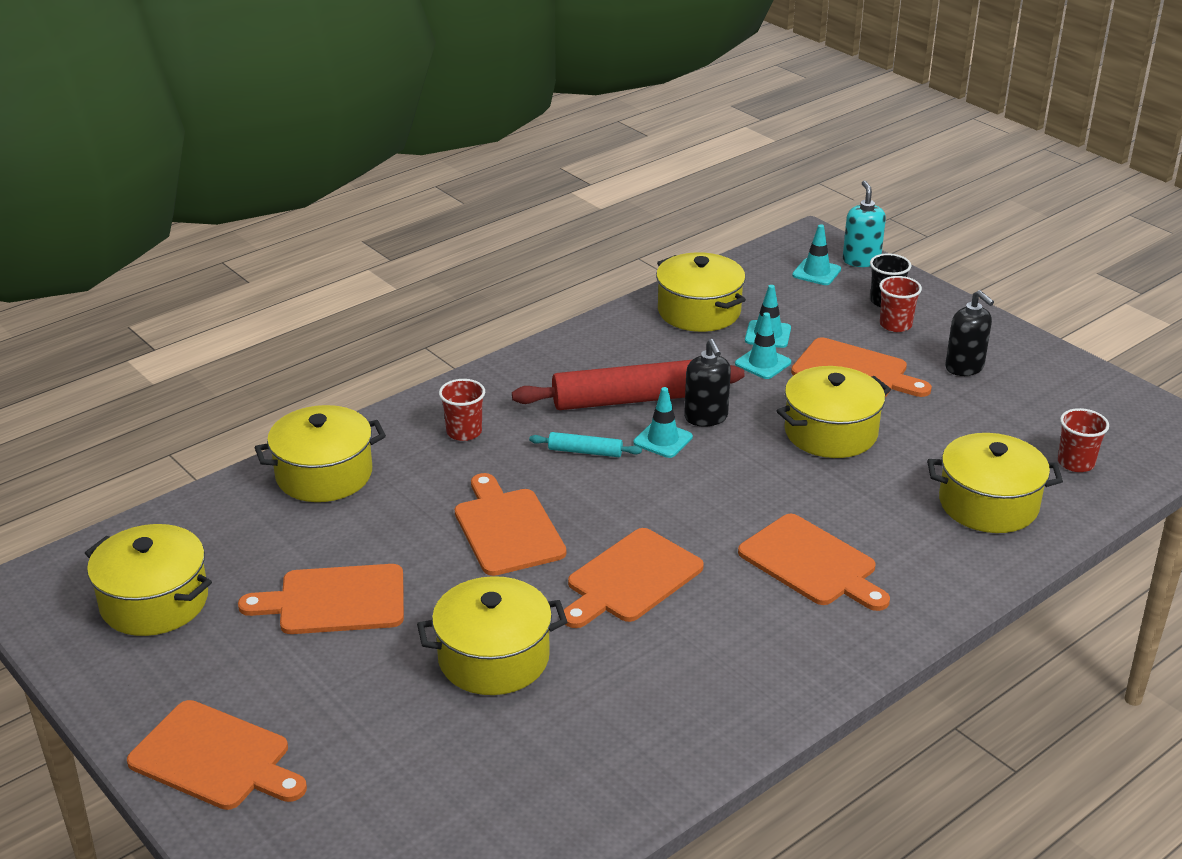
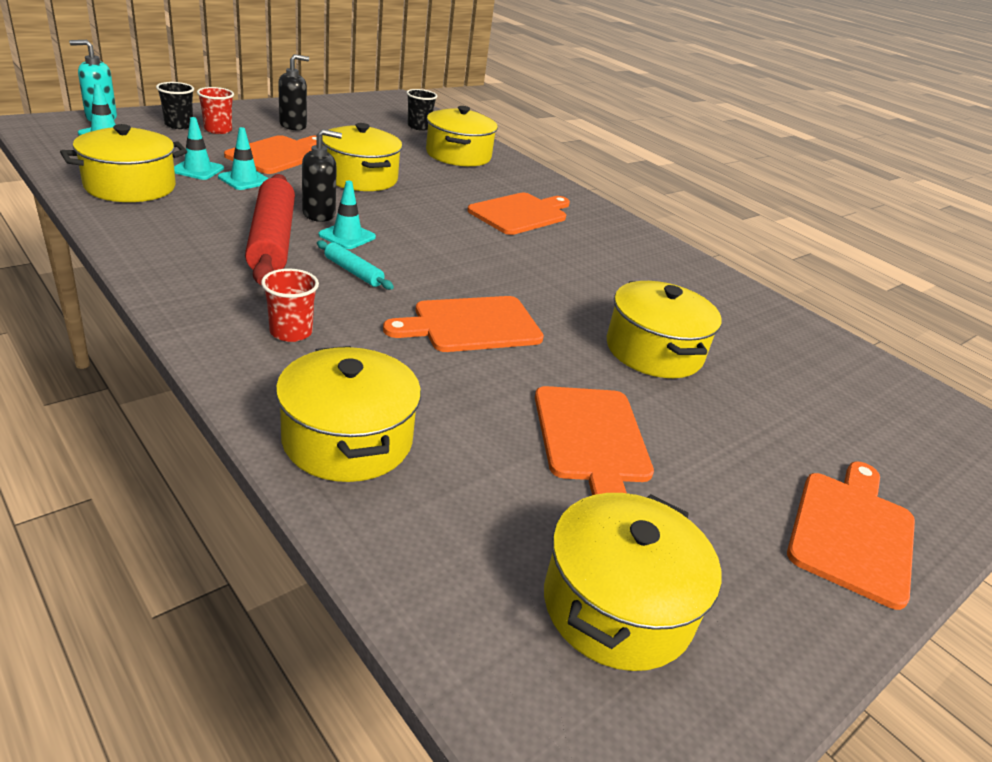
camera: 95 degrees left, 0 degrees up
(585, 451) = (353, 272): turquoise rolling pin -> turquoise rolling pin turned 60 degrees counterclockwise
(630, 579) = (542, 278): orange cutting board -> none
(1076, 463) = (419, 127): red cup -> black cup

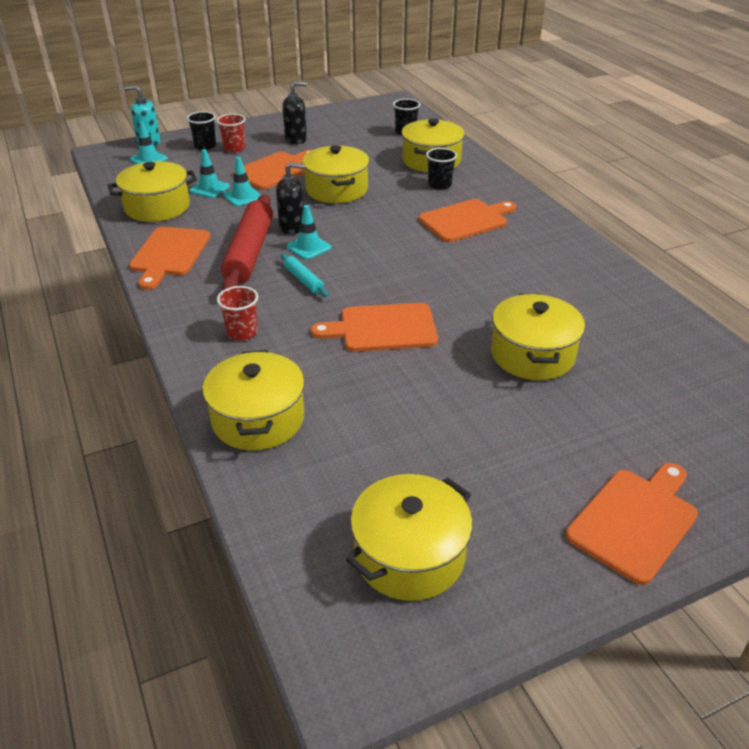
camera: 20 degrees right, 5 degrees up
(477, 178) = (439, 185): none -> black cup
(591, 439) = (443, 429): orange cutting board -> orange cutting board (169, 254)

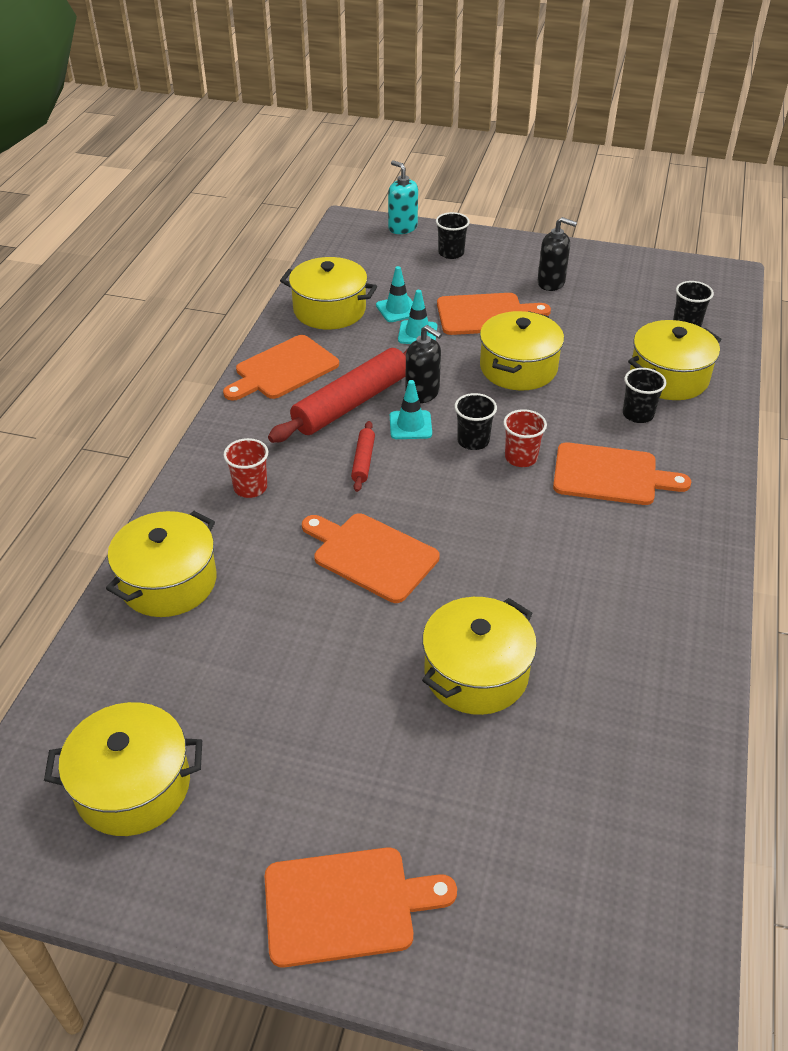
camera: 40 degrees right, 5 degrees up
(148, 159) = (381, 248): turquoise traffic cone -> none
(234, 148) = (475, 268): red cup -> red cup (521, 458)
(304, 280) = (363, 461): turquoise rolling pin -> red rolling pin
(361, 238) = (473, 441): none -> black cup

